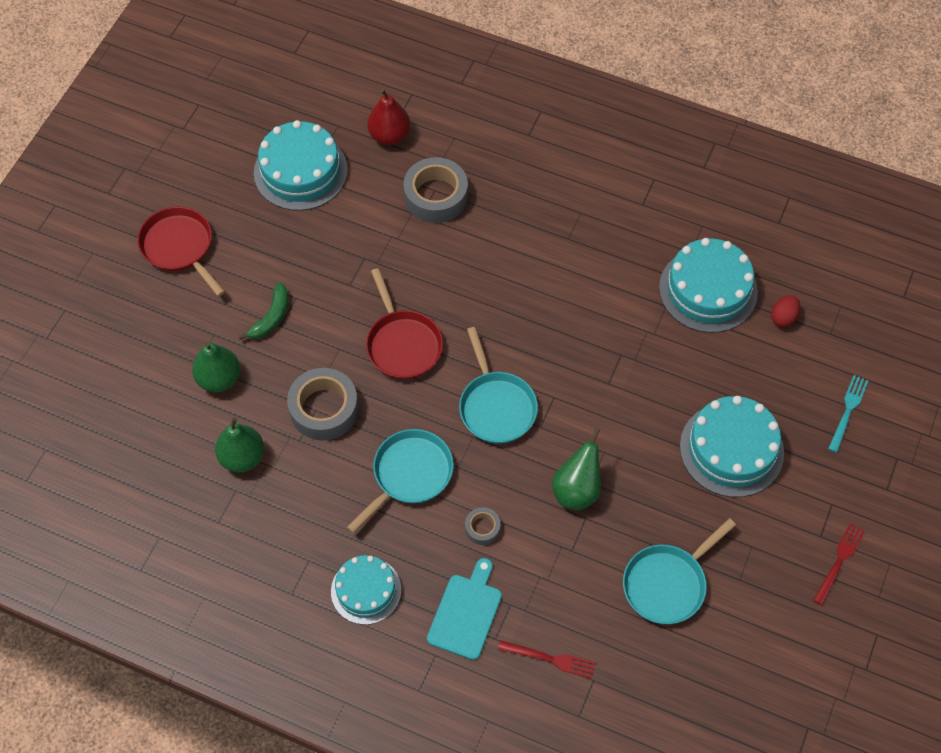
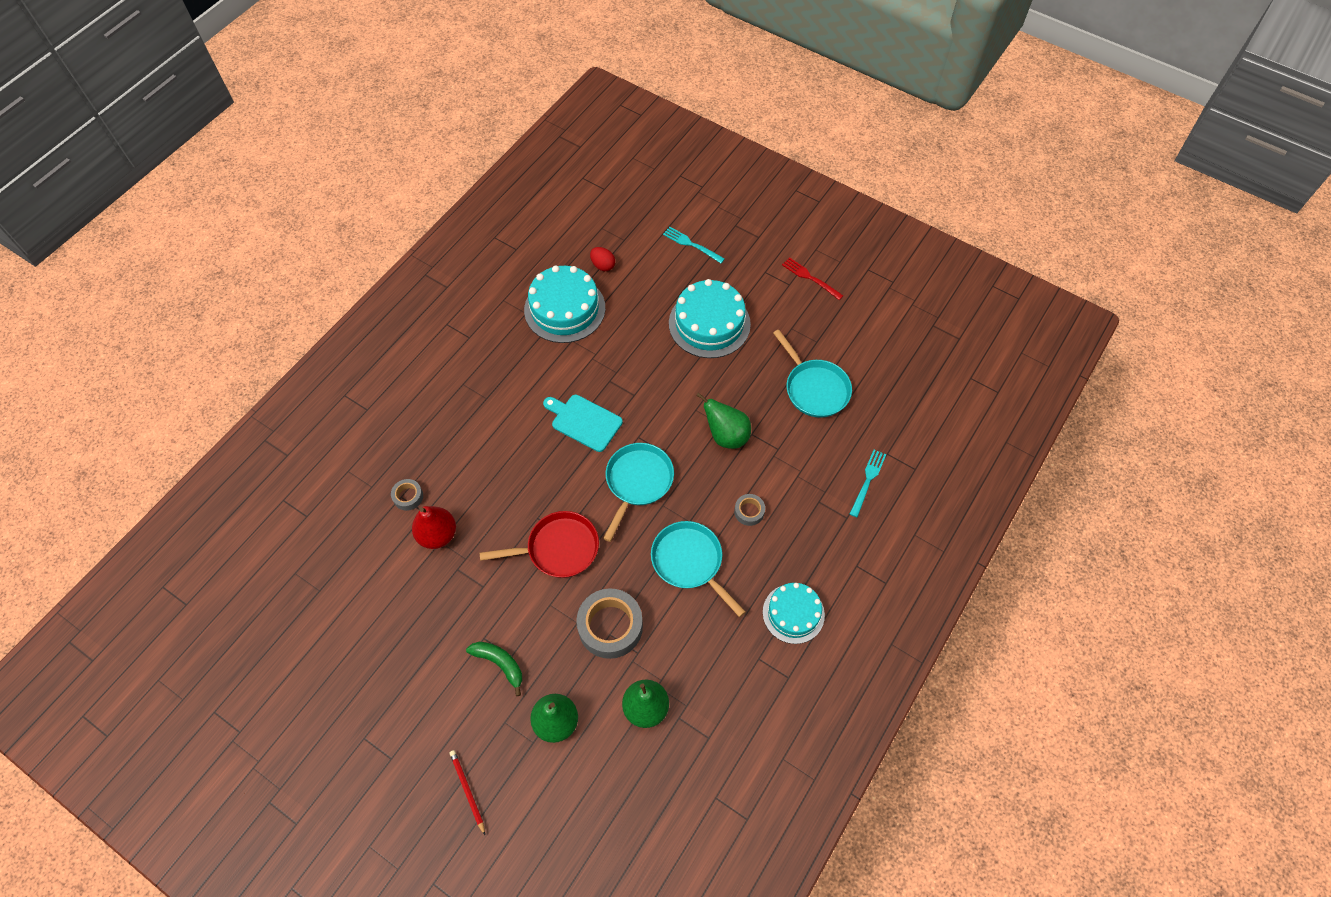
camera: 80 degrees left, 0 degrees up
(147, 318) = (467, 791): none -> red pencil
(180, 248) = (392, 748): red pan -> none
(300, 171) = (338, 616): turquoise cake -> none
(389, 135) = (324, 527): red pear -> red pear (437, 535)
(436, 196) = (408, 496): grey tape -> grey tape, size x0.49
(466, 613) = (822, 536): turquoise cutting board -> turquoise cutting board (584, 422)
(496, 406) = (637, 482): turquoise pan -> turquoise pan turned 60 degrees counterclockwise
(551, 659) = (868, 480): red fork -> turquoise fork

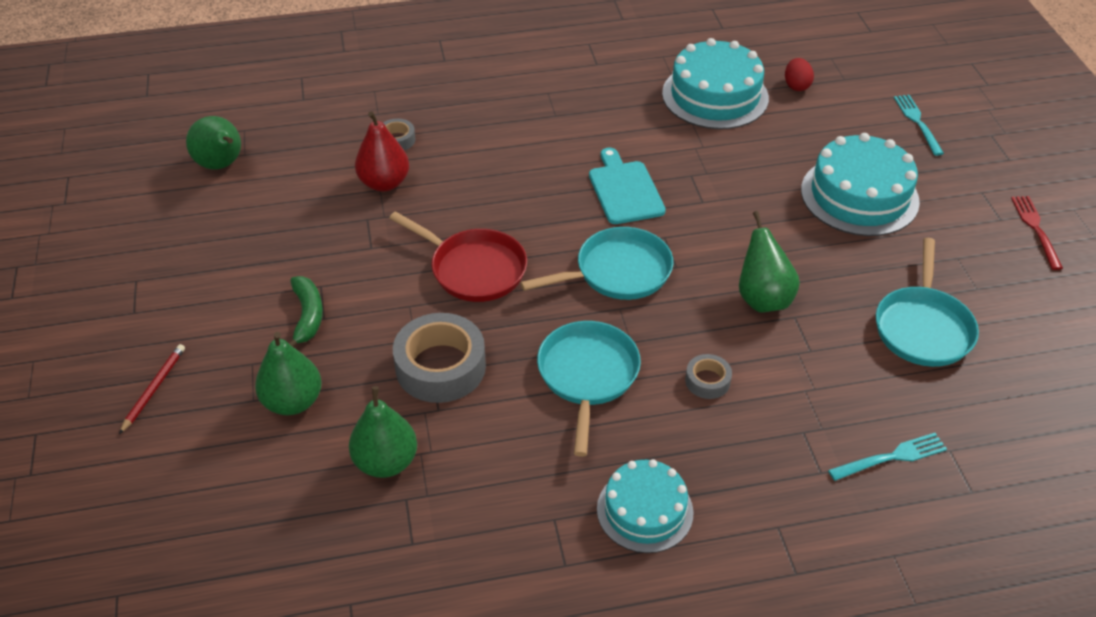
camera: 45 degrees right, 15 degrees down
(314, 611) = (221, 165): none -> green pear

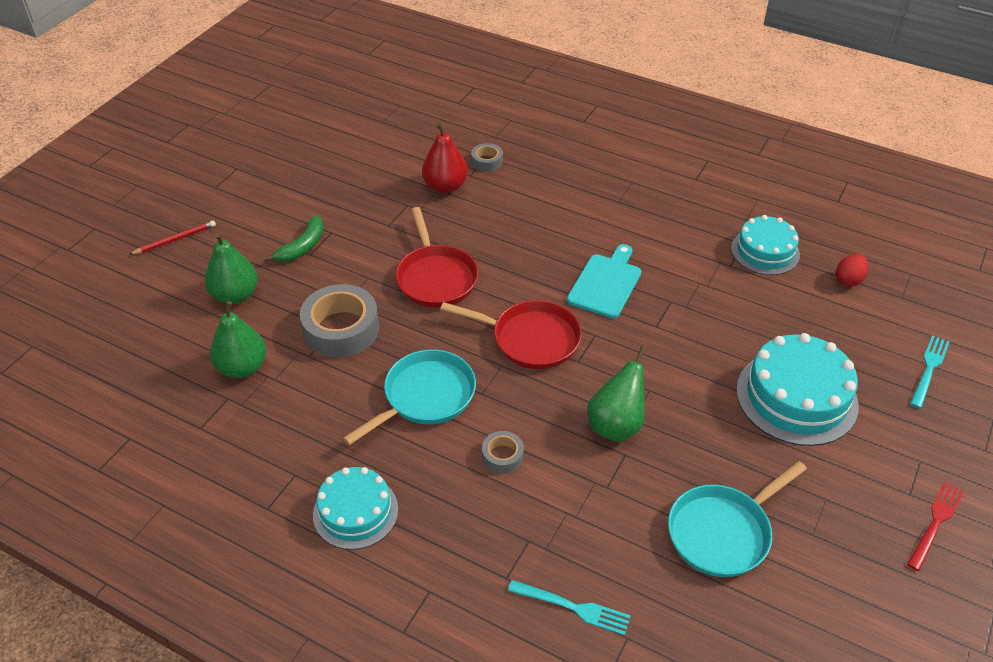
camera: 40 degrees right, 0 degrees up
(221, 165) = (361, 121): green pear -> none
(617, 272) = (530, 339): turquoise pan -> red pan
(715, 95) = (765, 251): turquoise cake -> turquoise cake, size x0.65

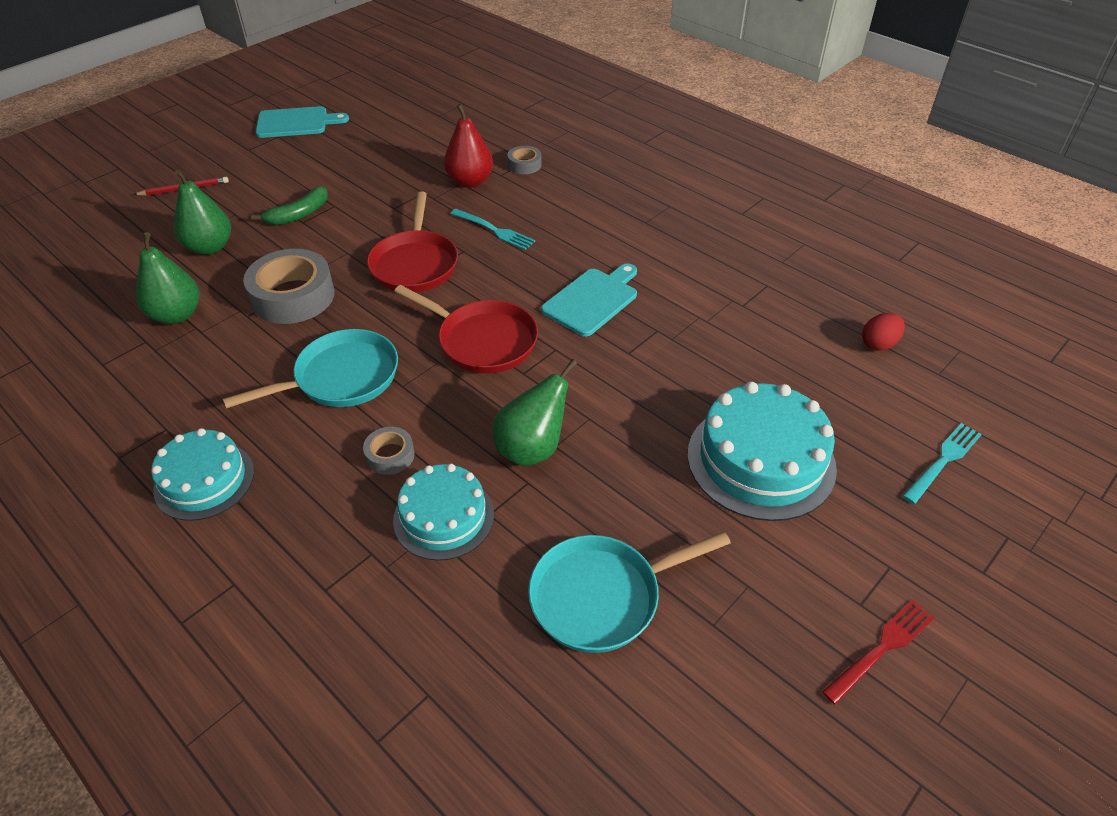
camera: 15 degrees right, 0 degrees up
(246, 151) = (296, 123): none -> turquoise cutting board
(573, 607) = (383, 643): turquoise fork -> turquoise fork (495, 230)
(765, 251) = (790, 297): turquoise cake -> turquoise cake (443, 517)

